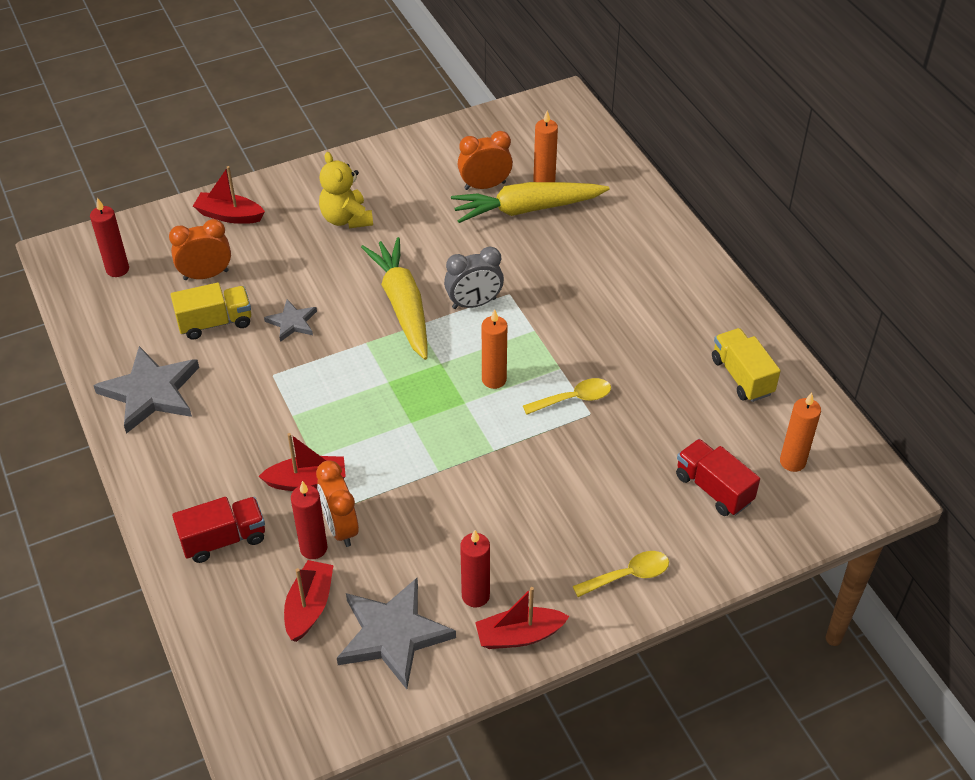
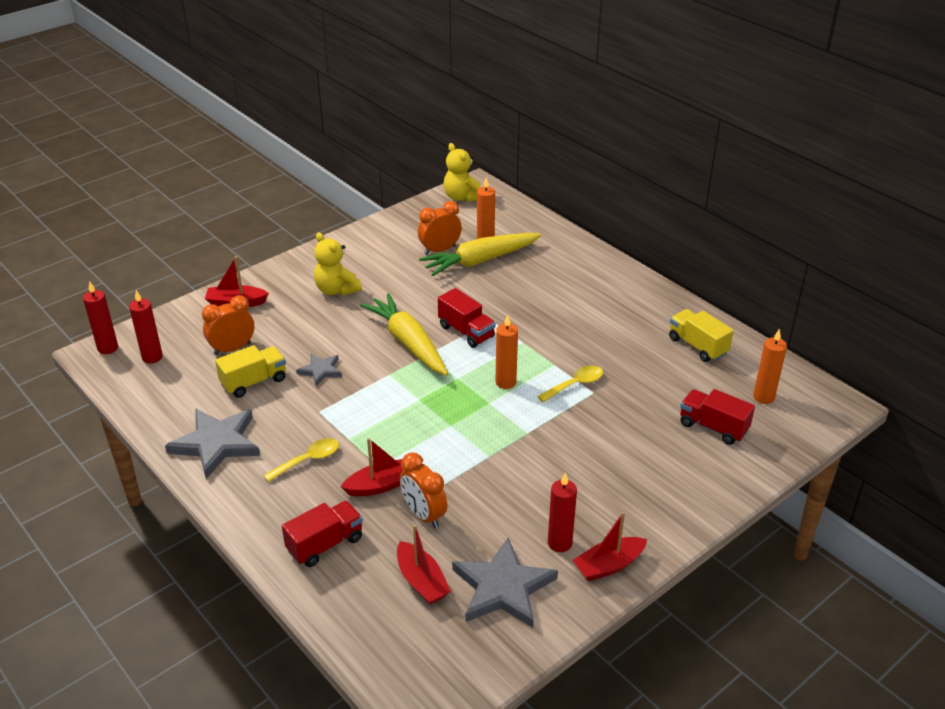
camera: 15 degrees left, 10 degrees down
(309, 606) = (421, 581): red boat -> red boat turned 150 degrees clockwise
(313, 548) = (407, 535): red candle -> red candle (108, 348)
(474, 303) = (466, 332): grey clock -> red truck
(539, 115) = (462, 197): none -> yellow teddy bear
(628, 575) = (676, 502): yellow spoon -> yellow spoon (308, 460)

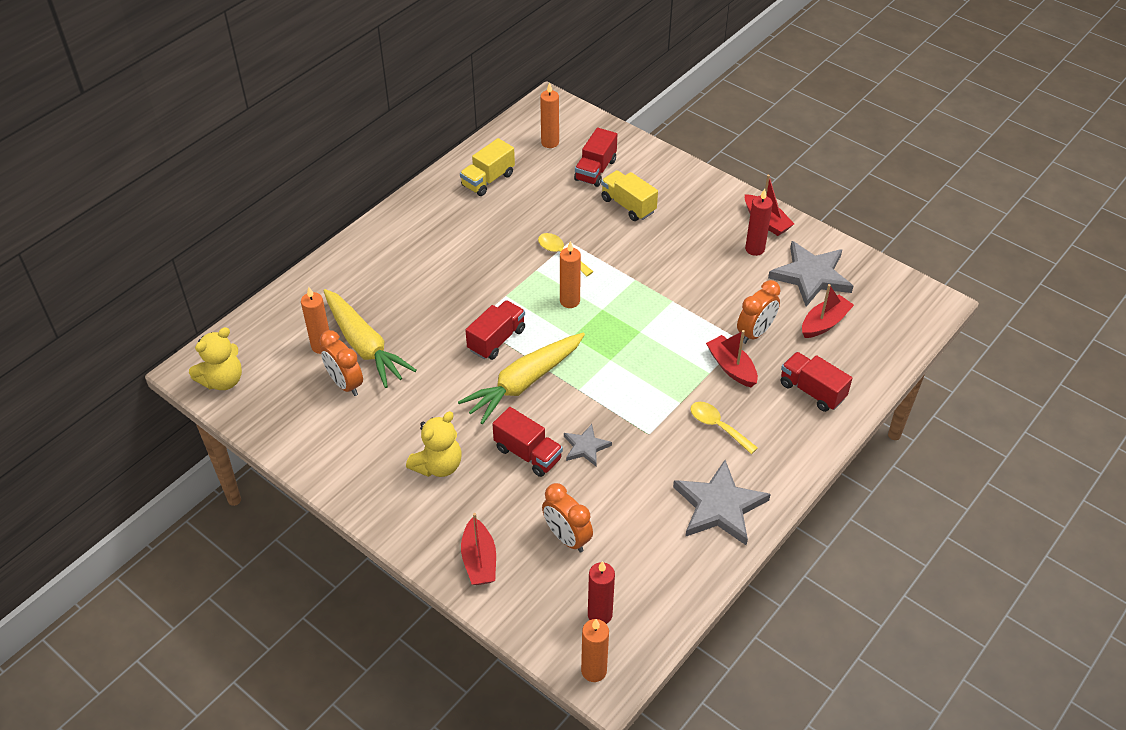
camera: 100 degrees left, 10 degrees up
(108, 348) = (594, 671): red candle -> orange candle
(254, 382) = (618, 501): yellow truck -> yellow truck (628, 205)
(327, 337) = (528, 454): none -> red truck

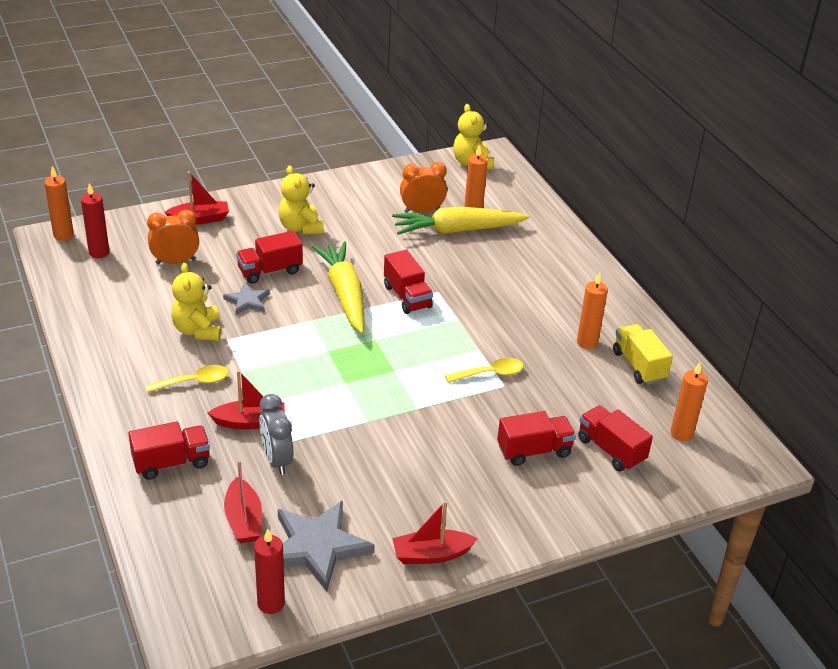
camera: 115 degrees right, 10 degrees down
(479, 560) = (200, 219): red boat -> red boat turned 150 degrees clockwise
(569, 301) = (421, 355): orange candle -> orange candle (587, 342)
(628, 205) = (534, 451): yellow truck -> red truck
(653, 460) = (198, 330): none -> yellow teddy bear
(719, 506) = (118, 346): grey star -> none
(754, 249) = (394, 521): red candle -> red candle (271, 603)
(755, 333) = (276, 460): orange clock -> grey clock

